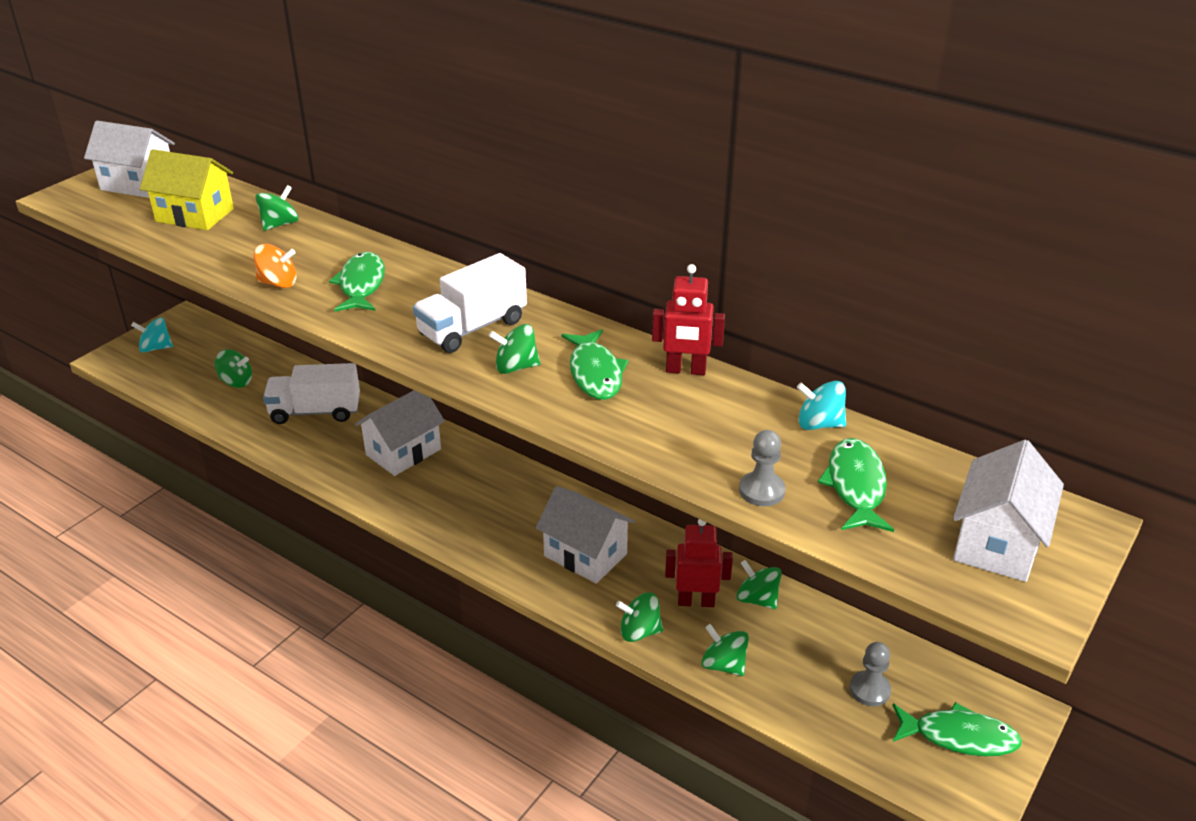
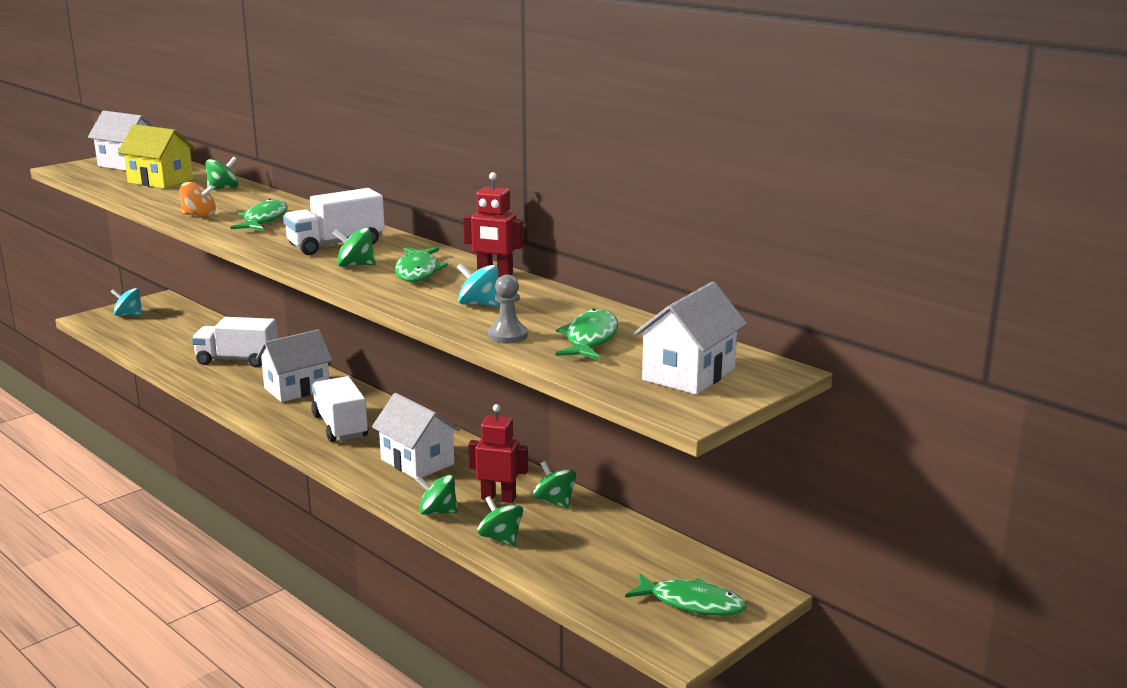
camera: 10 degrees right, 15 degrees down
(236, 382) = (182, 338): green spinning top -> none
(477, 508) = (340, 426): none -> white truck
(819, 424) = (585, 307): turquoise spinning top -> turquoise spinning top (479, 304)
(869, 690) = (625, 566): grey pawn -> none

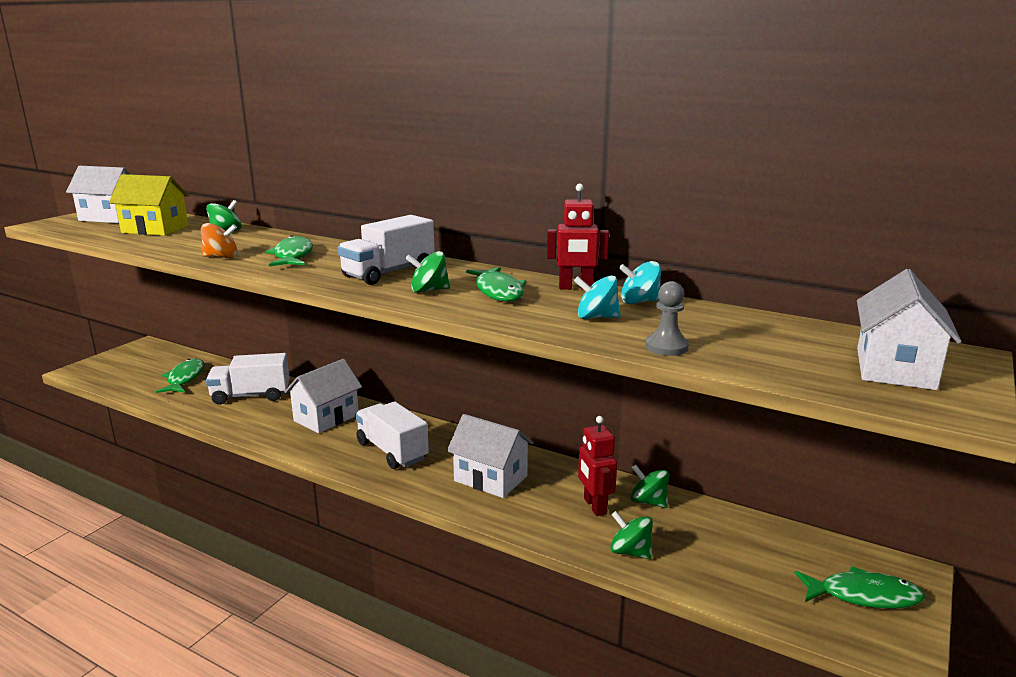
camera: 15 degrees left, 0 degrees up
(128, 315) = (118, 363): turquoise spinning top -> turquoise spinning top (639, 302)
(437, 511) = (548, 531): green spinning top -> none
(498, 498) = (594, 506): red robot -> red robot turned 105 degrees counterclockwise
(590, 339) = (749, 342): green fish -> green fish (185, 378)

